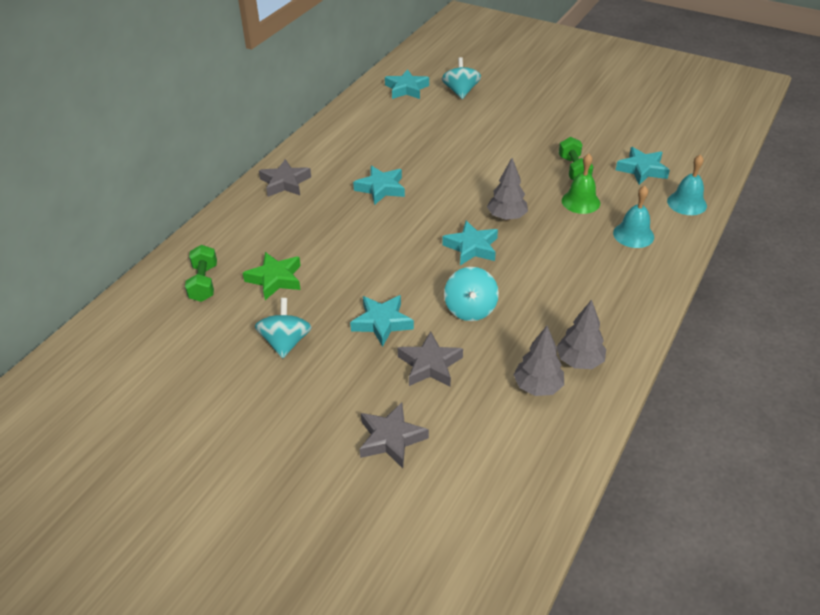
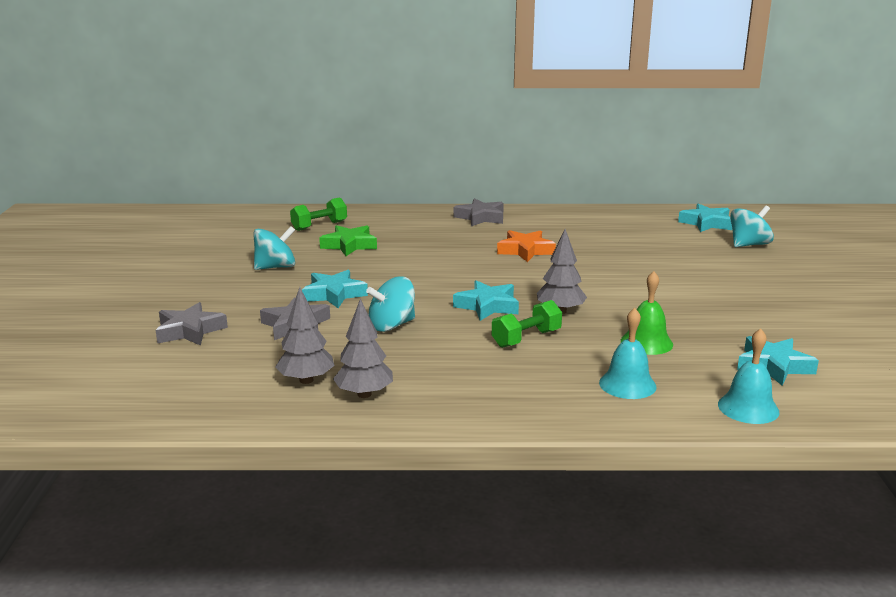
camera: 60 degrees right, 20 degrees down
(381, 188) = (525, 250): turquoise star -> orange star
(574, 170) = (703, 327): green dumbbell -> green dumbbell (526, 338)

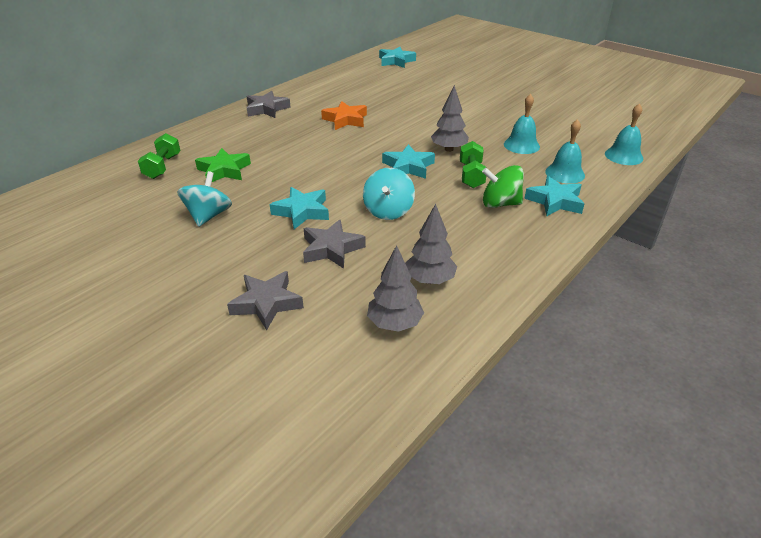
camera: 50 degrees left, 15 degrees up
(364, 394) = (479, 264): grey tree -> grey tree (394, 324)
(494, 370) = (500, 204): none -> green spinning top
(646, 342) = (521, 145): green bell -> turquoise bell
(748, 245) = (441, 66): turquoise spinning top -> none
(773, 366) = (586, 129): turquoise star -> turquoise star (555, 201)

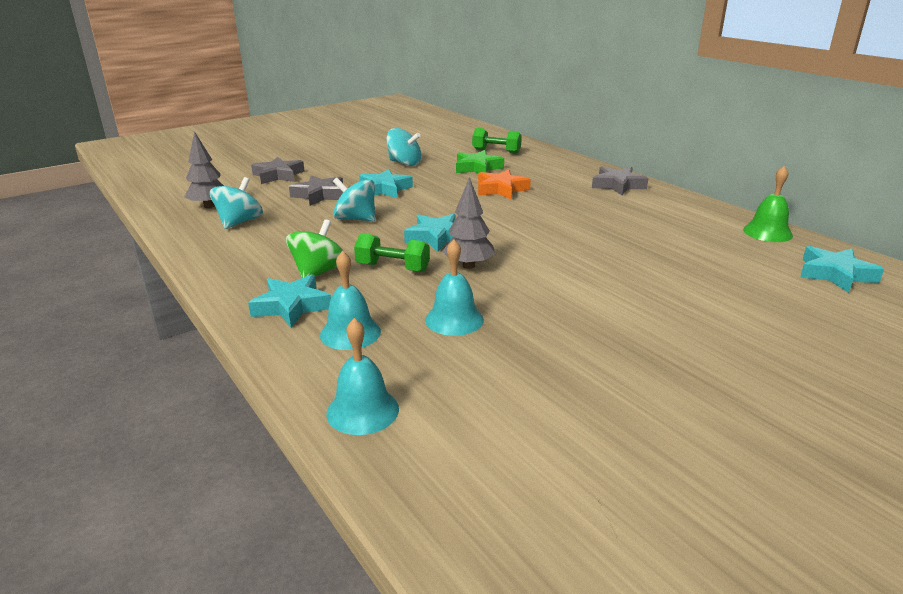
camera: 105 degrees right, 10 degrees down
(345, 70) = (767, 232): none -> green bell
(345, 120) = (578, 218): orange star -> orange star (501, 189)
(430, 280) = (239, 222): grey tree -> turquoise spinning top

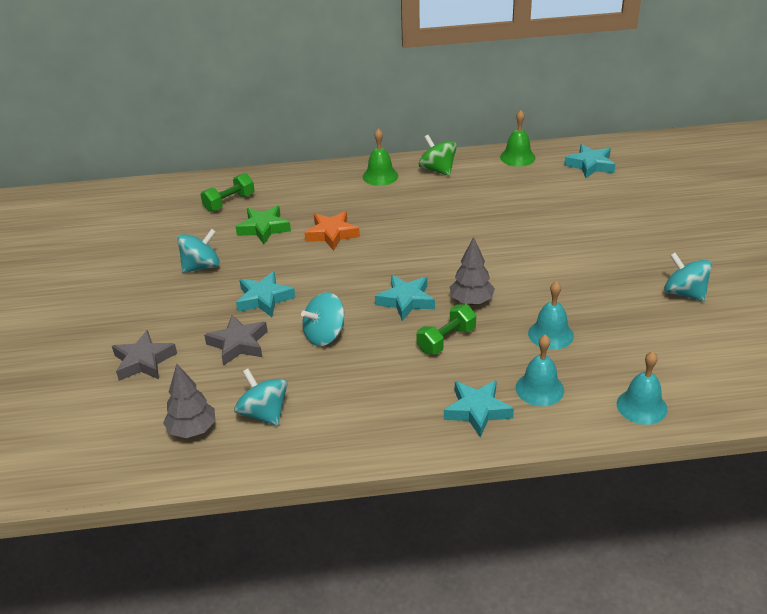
camera: 60 degrees left, 10 degrees up
(318, 272) = (424, 383): green spinning top -> green spinning top (437, 170)
(618, 185) = (380, 176): grey star -> green bell
(648, 401) = (684, 293): none -> turquoise spinning top

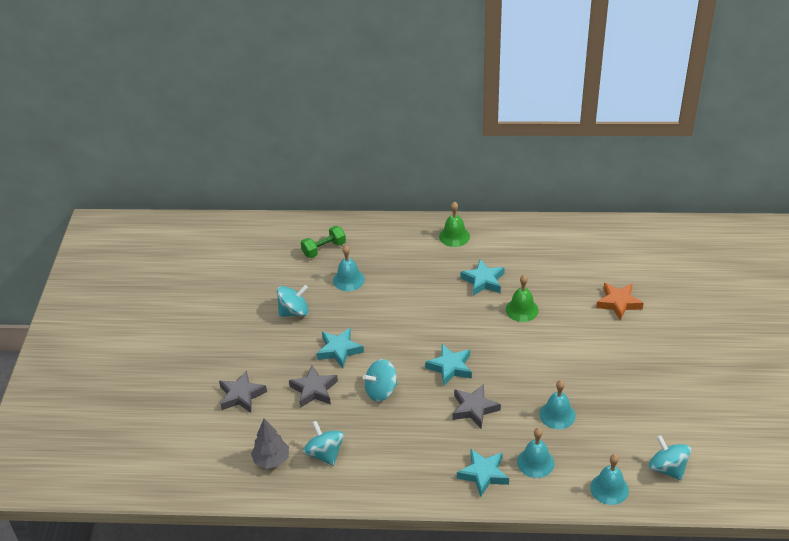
camera: 10 degrees right, 5 degrees up
(264, 228) = (348, 280): green star -> turquoise bell
(332, 234) = (403, 293): orange star -> orange star (618, 303)
(437, 170) = (504, 235): green spinning top -> none
(446, 340) = (474, 409): green dumbbell -> grey star
(471, 301) = (502, 375): grey tree -> none
(517, 157) = (577, 230): green bell -> green bell (522, 309)
(590, 165) = (639, 247): turquoise star -> turquoise star (483, 281)
(684, 293) = (677, 391): turquoise spinning top -> turquoise spinning top (667, 468)

